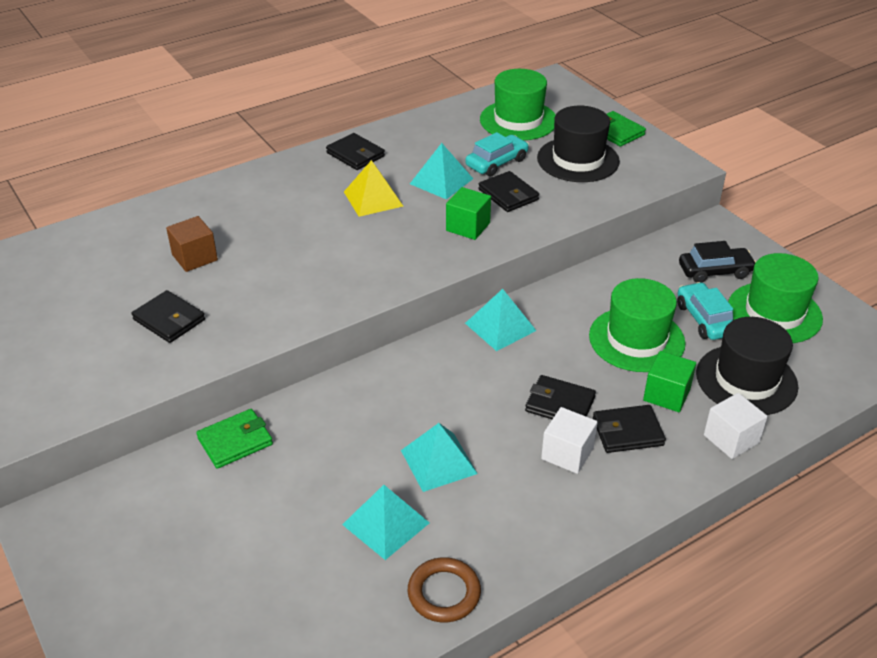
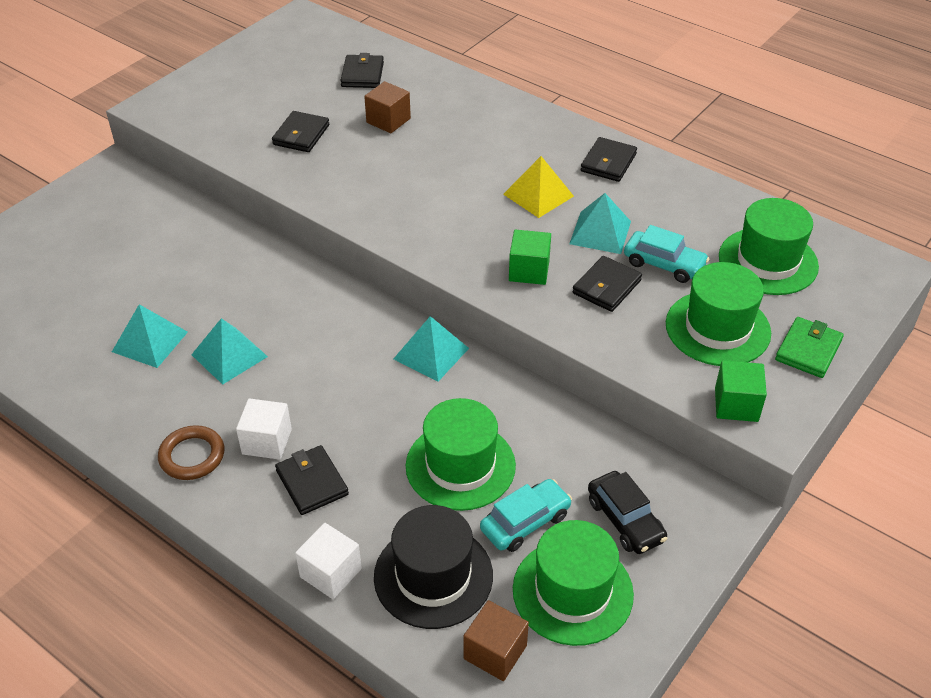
camera: 70 degrees right, 5 degrees up
(235, 441) = (216, 231): green wallet -> none
(444, 593) = (84, 395): brown ring -> brown ring (192, 456)
(560, 404) = (333, 422): black wallet -> black wallet (362, 74)
(578, 160) = (717, 328): black hat -> green hat
(666, 394) = (380, 506): green cube -> green cube (736, 404)
(822, 364) = (495, 652): none -> brown cube

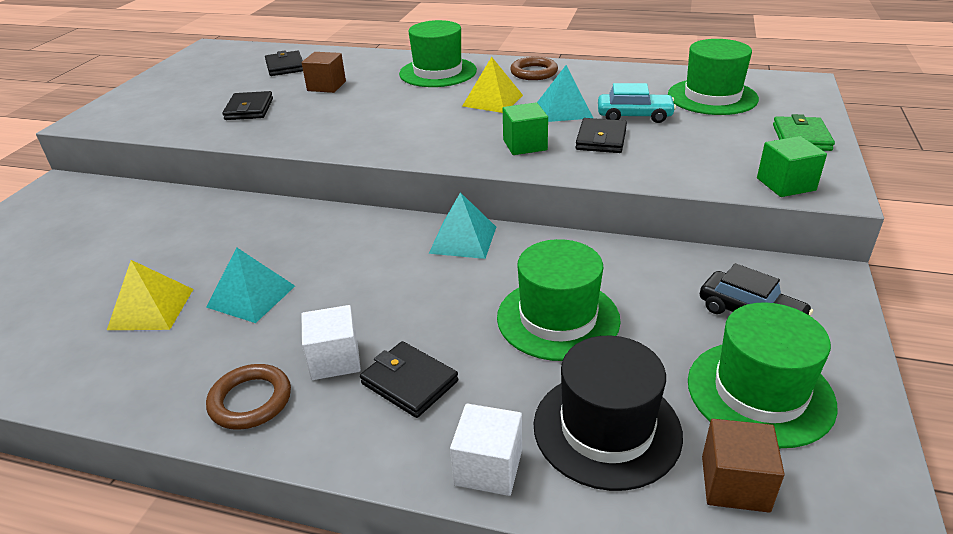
camera: 20 degrees left, 10 degrees down
(150, 341) = (151, 309): turquoise pyramid -> yellow pyramid
(525, 522) = (660, 346): turquoise car -> none
(608, 163) = (534, 72): black wallet -> brown ring
(717, 328) = (717, 142): green hat -> green hat (438, 72)

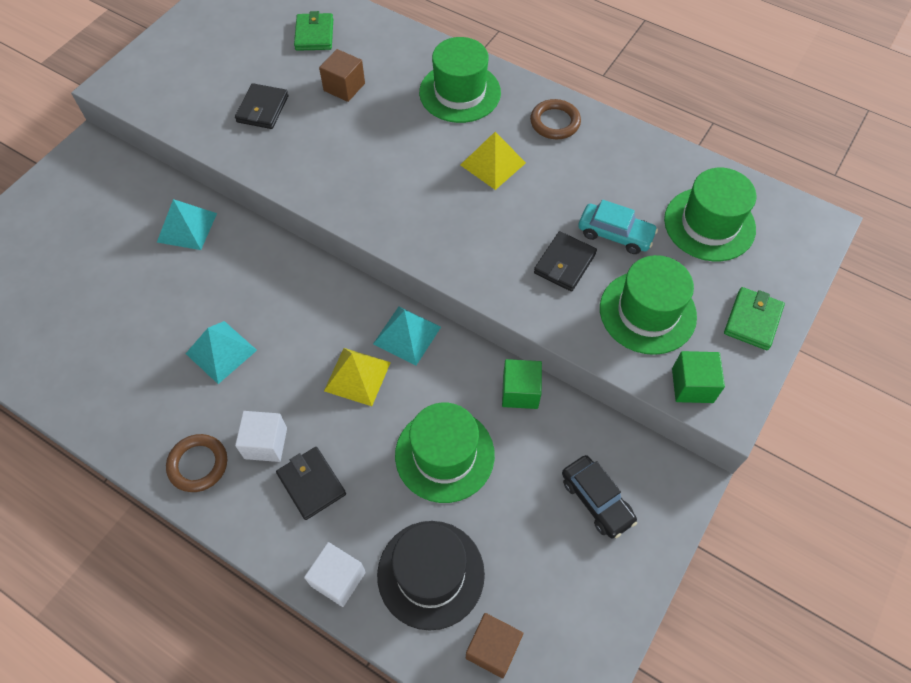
camera: 15 degrees right, 25 degrees up
(151, 309) = (145, 342): yellow pyramid -> yellow pyramid (357, 376)
(285, 66) = (314, 35): black wallet -> green wallet
(525, 145) = (491, 250): green cube -> green cube (520, 392)
(564, 110) = (554, 202): turquoise pyramid -> turquoise pyramid (187, 227)
(760, 392) = (556, 579): green hat -> green hat (647, 312)

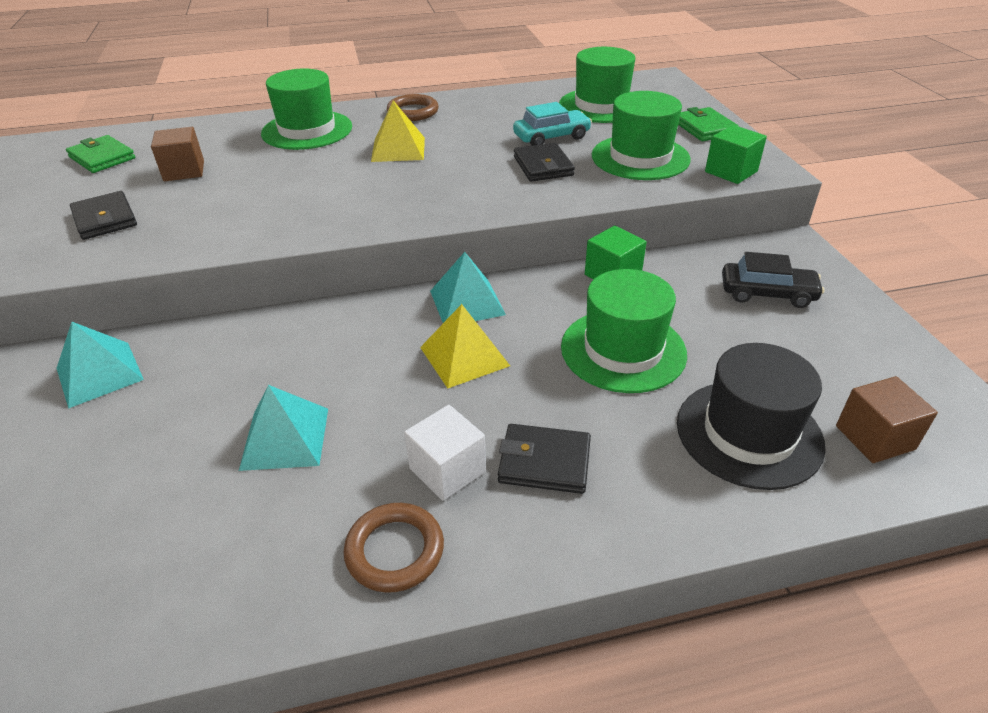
camera: 45 degrees left, 20 degrees down
(338, 579) = (687, 510): white cube -> none

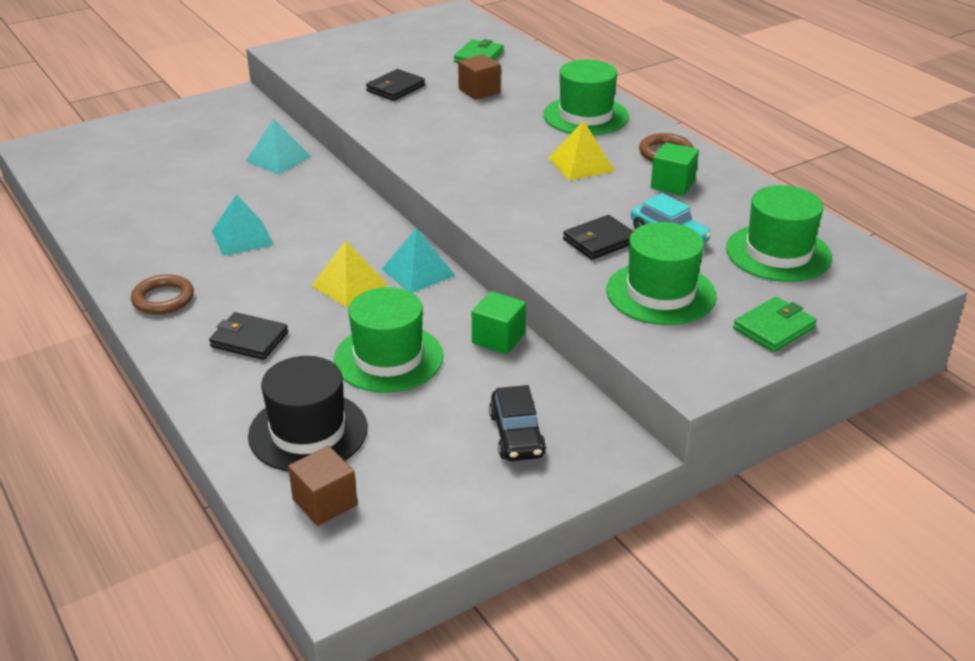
camera: 70 degrees right, 5 degrees down
(447, 470) = (231, 303): white cube -> none
(544, 462) = (249, 340): black wallet -> black wallet turned 60 degrees counterclockwise
(731, 172) = (668, 353): green cube -> green cube (672, 184)

